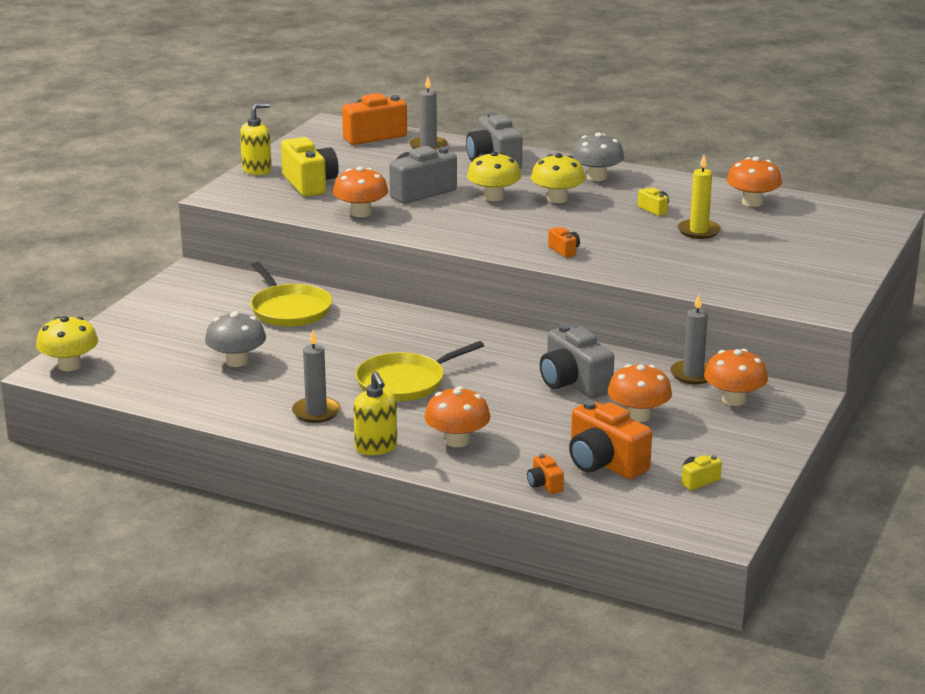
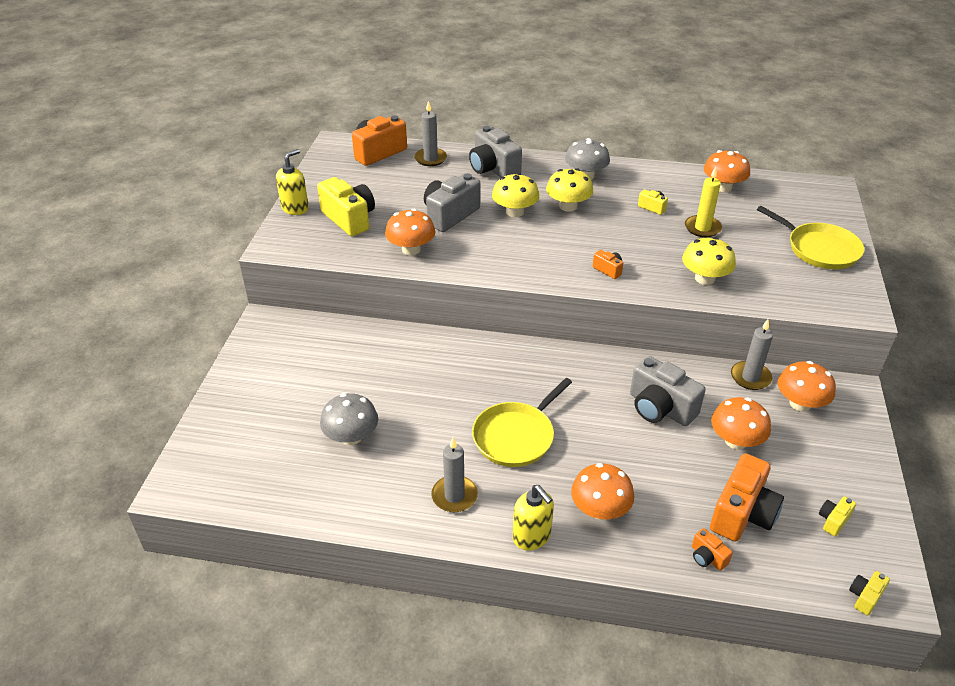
camera: 15 degrees left, 15 degrees up
(69, 365) = (191, 475): yellow mushroom -> yellow mushroom (704, 278)
(289, 309) = (372, 356): yellow pan -> yellow pan (819, 249)
(604, 463) = (742, 514): orange camera -> orange camera turned 90 degrees counterclockwise
(687, 531) = (865, 597): none -> yellow camera

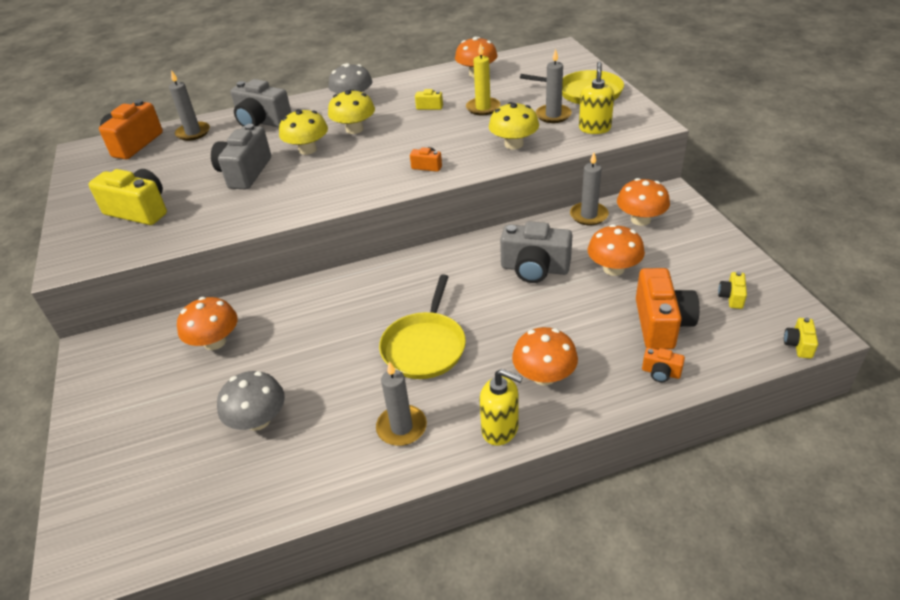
camera: 25 degrees left, 0 degrees up
(295, 208) = (70, 221): yellow soap dispenser -> yellow soap dispenser (594, 128)
(411, 249) = (224, 215): orange mushroom -> orange mushroom (215, 342)
(766, 262) = (553, 115): none -> grey candle

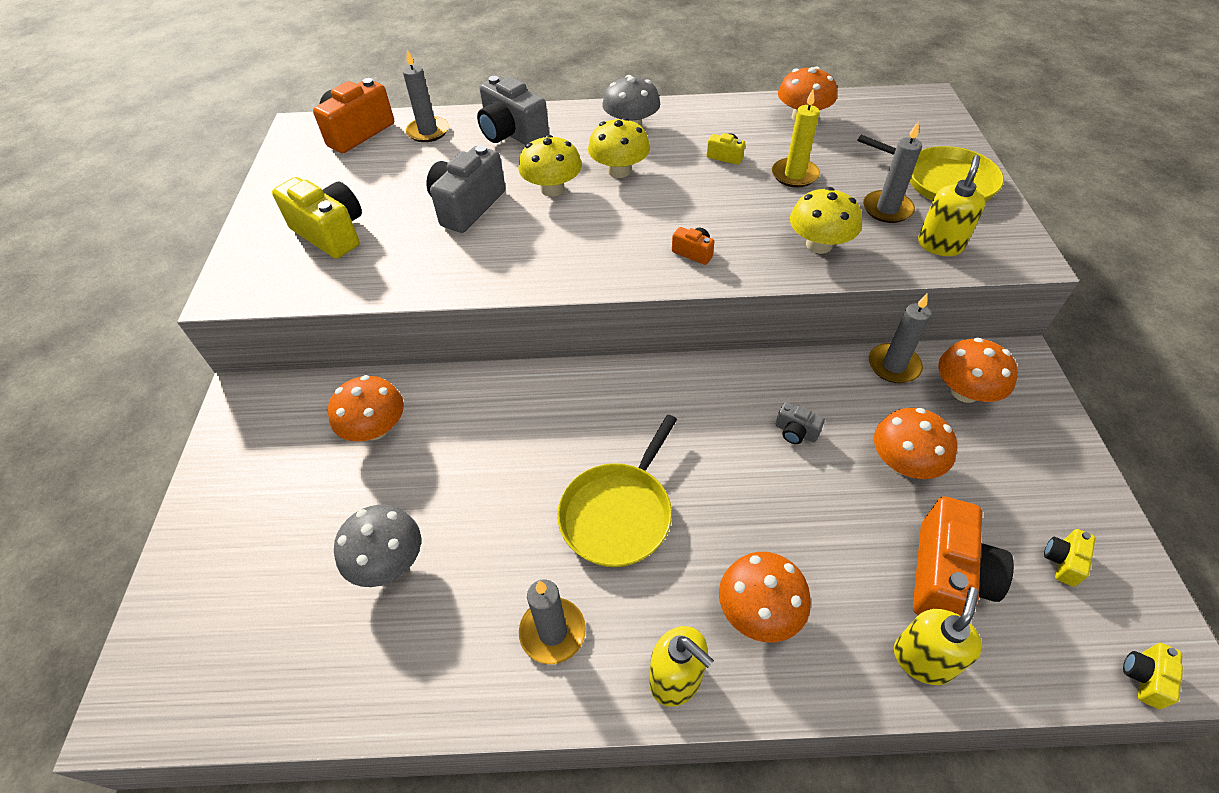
camera: 15 degrees right, 10 degrees up
(534, 269) = (795, 432): grey camera -> grey camera, size x0.47
(661, 373) = (922, 659): orange camera -> yellow soap dispenser

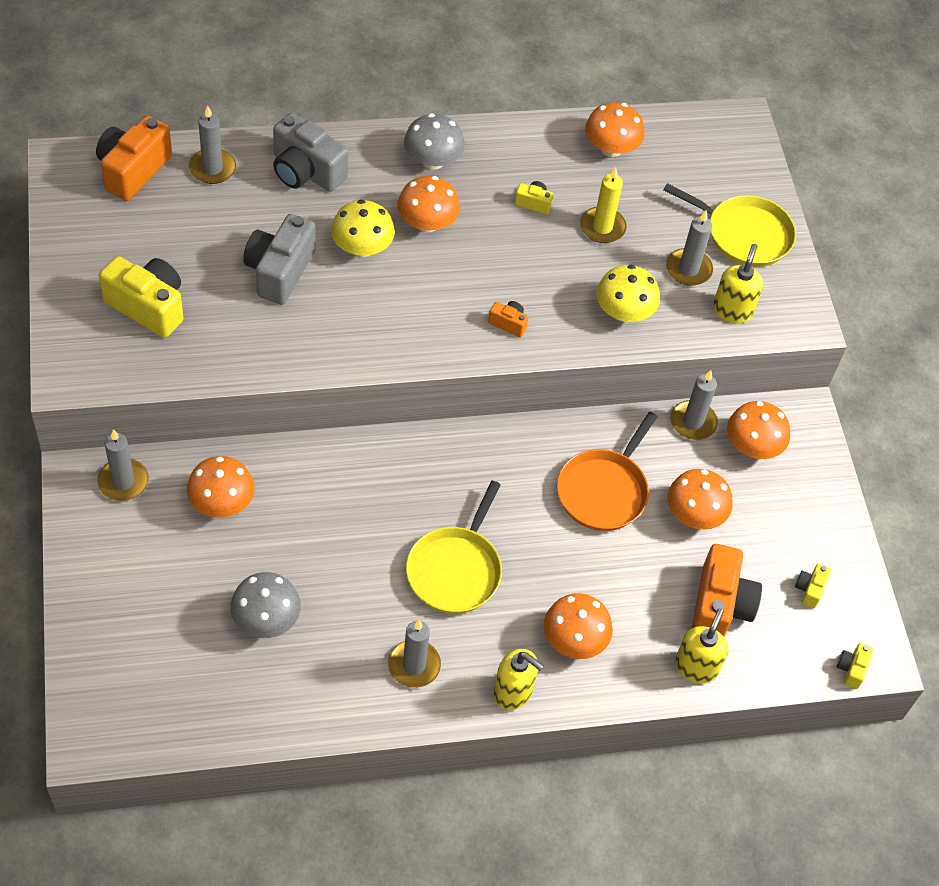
camera: 15 degrees left, 5 degrees up
(282, 403) = (123, 481): none -> grey candle
(619, 171) = (427, 223): yellow mushroom -> orange mushroom
(795, 432) = (604, 490): grey camera -> orange pan

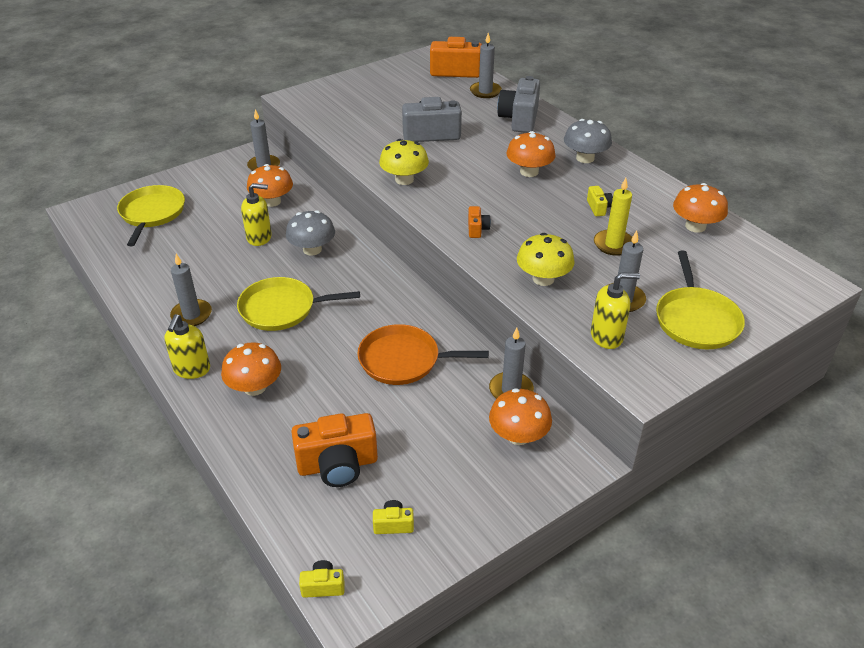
camera: 70 degrees right, 15 degrees down
(148, 306) = (362, 104): yellow camera -> none
(157, 651) = (152, 214): none -> yellow pan
(266, 619) = (195, 244): grey mushroom -> grey mushroom (312, 249)
(362, 247) = (481, 155): yellow mushroom -> yellow mushroom (404, 179)
(694, 514) = (419, 420): orange mushroom -> none
(696, 667) = (267, 468): yellow soap dispenser -> yellow soap dispenser (259, 237)

